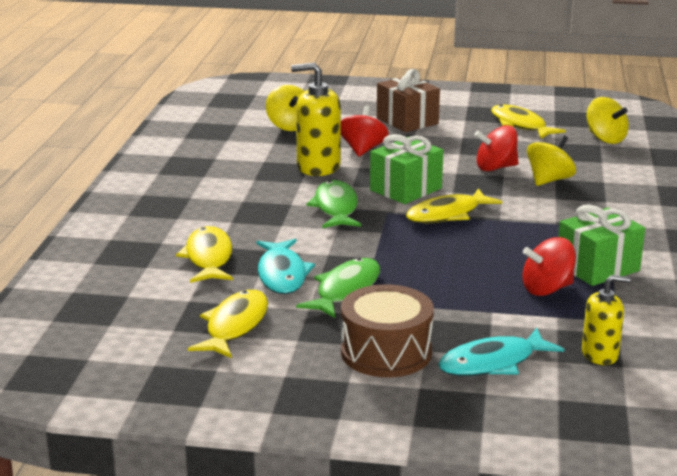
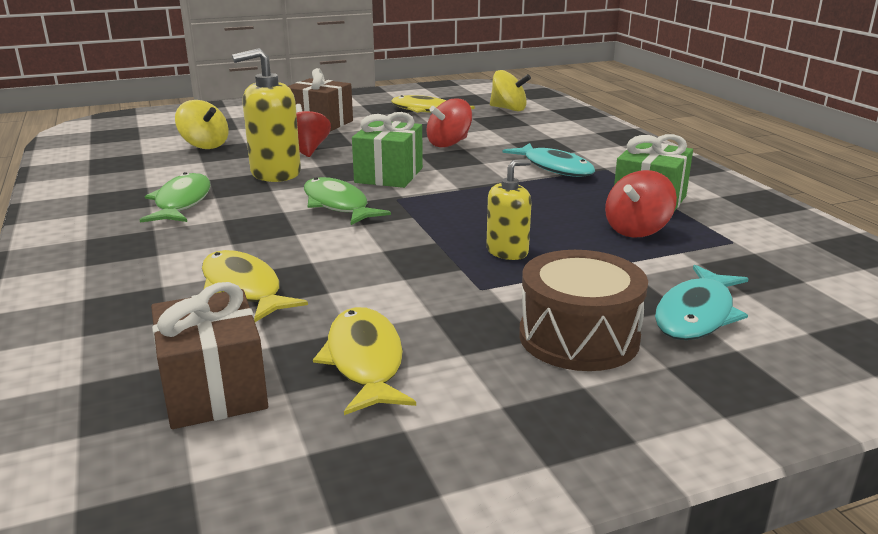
camera: 30 degrees left, 0 degrees up
(137, 316) = (214, 389): none -> brown gift
(282, 274) = (355, 284): turquoise fish -> turquoise fish (554, 167)
(345, 290) = (447, 282): green fish -> green fish (182, 202)
(447, 214) = (457, 188): yellow fish -> none
(549, 180) = (508, 144): yellow spinning top -> none
(600, 354) = (771, 276): yellow soap dispenser -> yellow soap dispenser (507, 251)

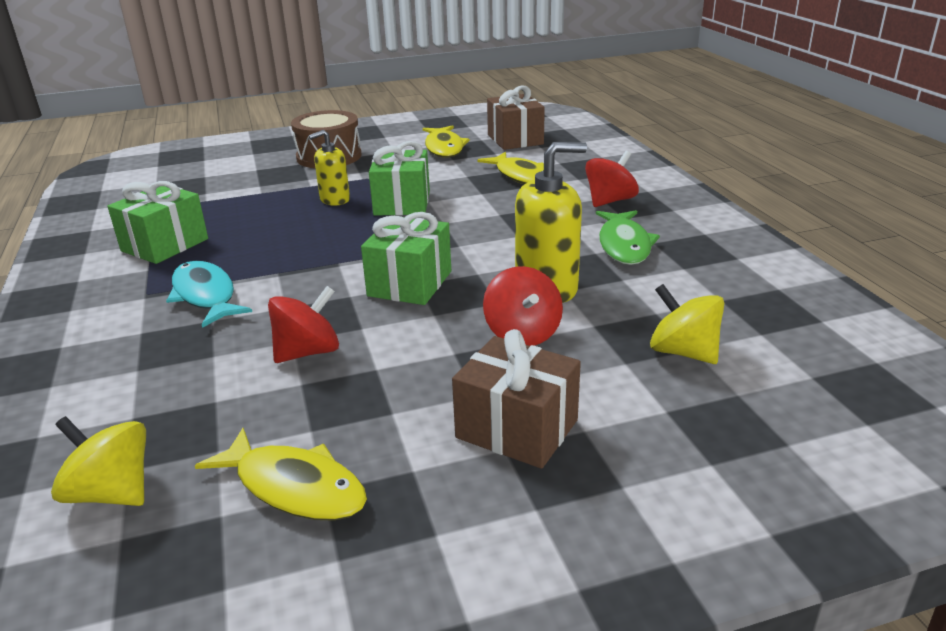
camera: 175 degrees left, 5 degrees up
(338, 205) = (466, 242): green fish -> none
(416, 247) = (402, 203): none -> green gift
(637, 230) = (216, 216): red spinning top -> red spinning top (610, 201)
(696, 314) = (251, 166): turquoise fish -> none

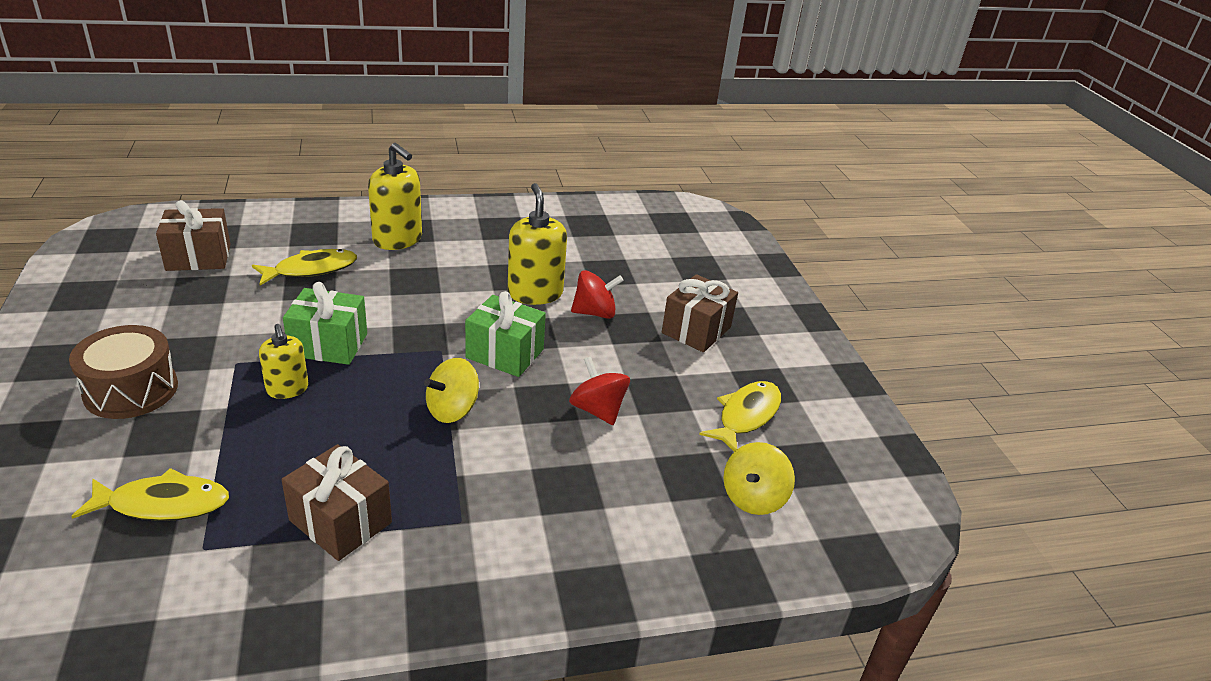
camera: 90 degrees left, 5 degrees up
(165, 245) = (340, 521): green gift -> brown gift
(205, 295) = (483, 475): turquoise fish -> none
(444, 148) = (182, 303): yellow fish -> yellow fish (163, 504)
(610, 201) = (397, 239): red spinning top -> yellow soap dispenser
(624, 245) = (481, 250): green fish -> none
(683, 352) = (629, 262): yellow spinning top -> yellow spinning top (452, 410)

